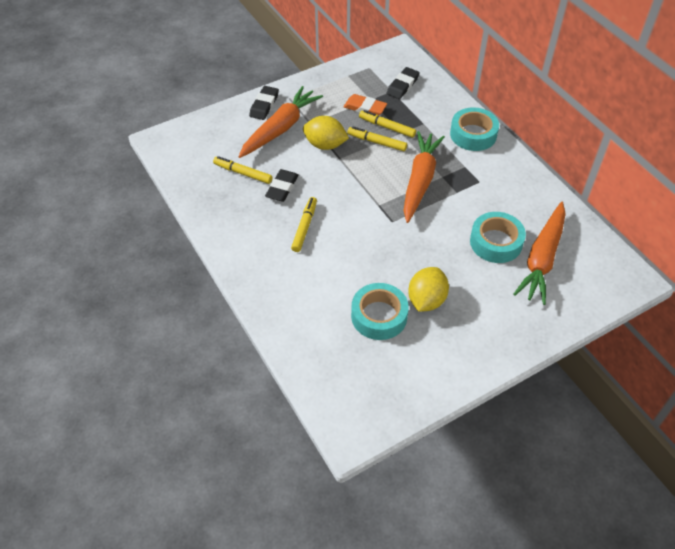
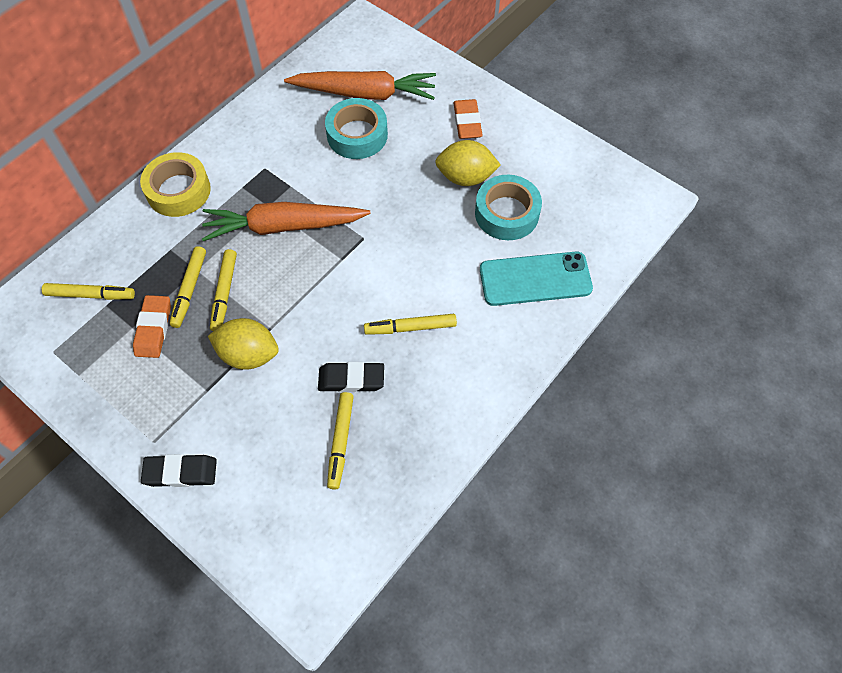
camera: 110 degrees left, 10 degrees up
(280, 129) = (230, 427): orange carrot -> none
(309, 313) = (535, 279): none -> turquoise phone
(325, 145) = (248, 354): yellow lemon -> yellow lemon turned 75 degrees counterclockwise
(402, 86) = (90, 295): black eraser -> yellow marker
(473, 134) = (178, 190): turquoise tape -> yellow tape
(488, 321) = (467, 122): none -> orange eraser

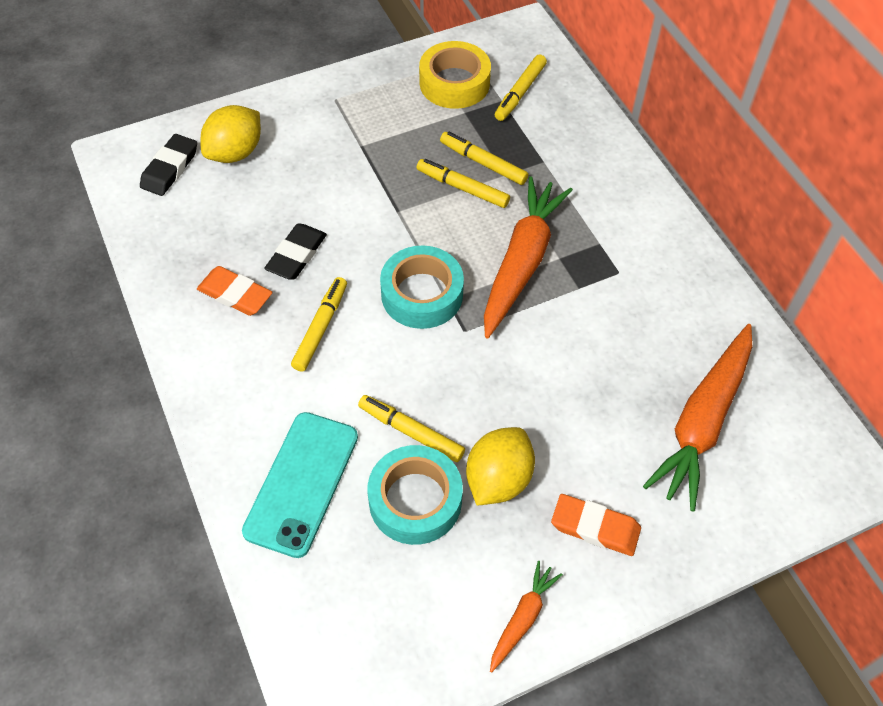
camera: 115 degrees right, 5 degrees down
(153, 328) = (453, 126): orange eraser -> orange eraser (235, 294)
(178, 190) = (621, 188): yellow tape -> yellow tape (454, 83)
(180, 472) = (293, 108): black eraser -> black eraser (170, 168)
(248, 354) = (378, 186): yellow lemon -> yellow lemon (235, 152)
(341, 441) = (238, 224): yellow marker -> yellow marker (411, 432)
(357, 135) = (630, 384): turquoise tape -> turquoise tape (422, 294)
(542, 136) = (523, 618): none -> orange carrot

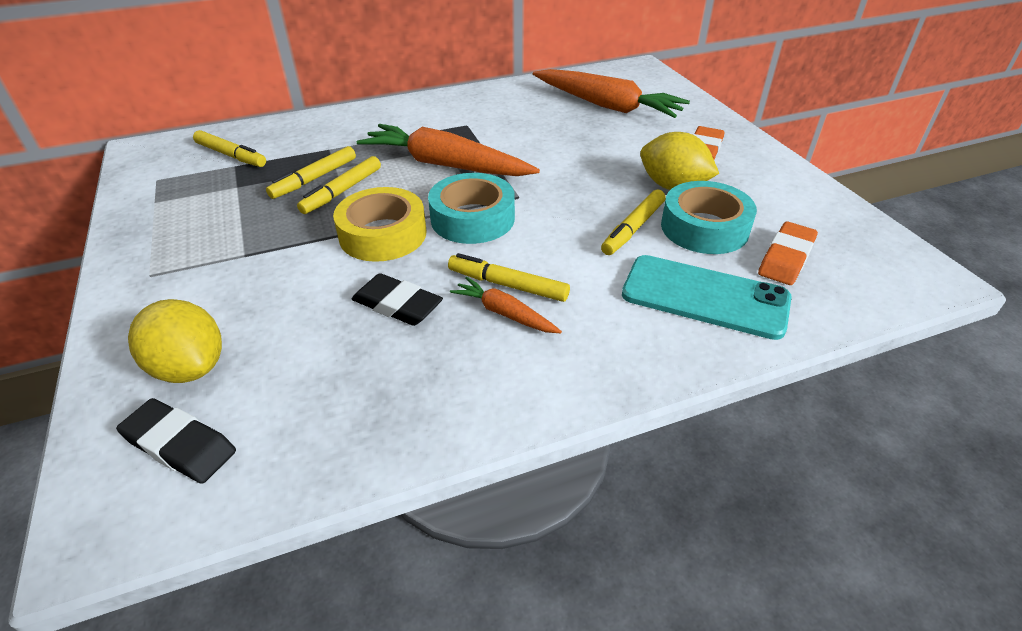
camera: 85 degrees left, 15 degrees down
(235, 294) = (447, 358): orange eraser -> orange eraser (786, 258)
(454, 83) = (188, 191): yellow tape -> yellow tape (383, 234)
(523, 618) = (791, 181): orange carrot -> orange carrot (504, 313)

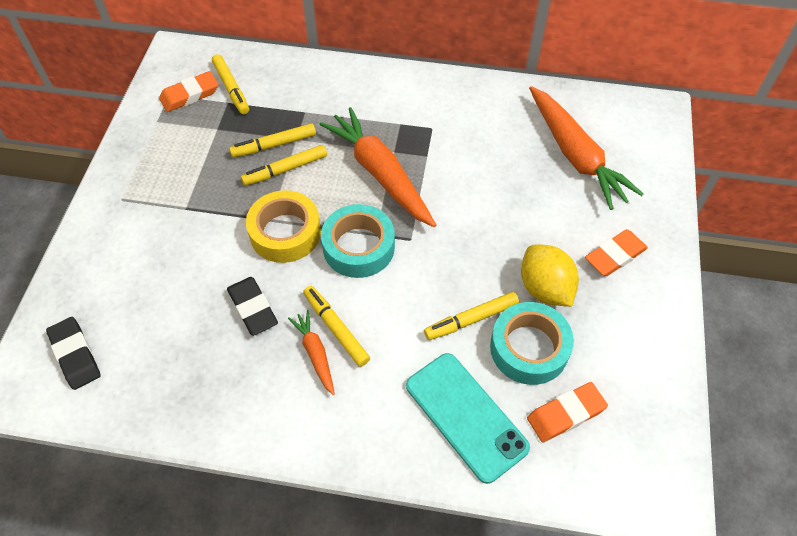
camera: 30 degrees right, 15 degrees up
(183, 172) = (190, 95): none -> orange eraser
(190, 367) = (107, 297): yellow lemon -> none

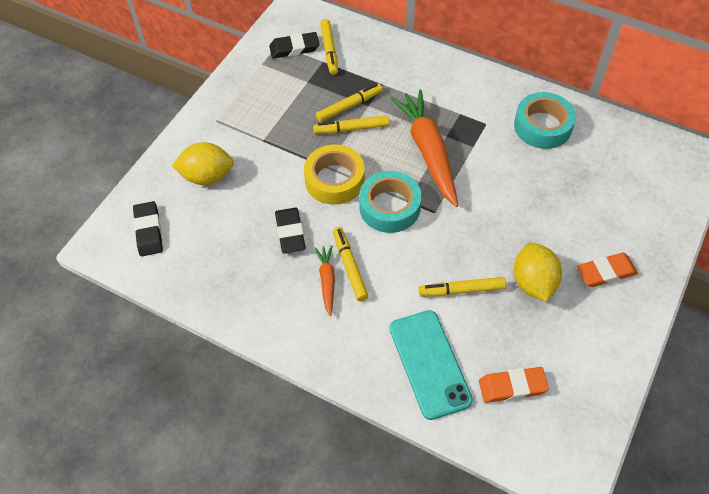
camera: 20 degrees right, 0 degrees up
(130, 268) = (207, 176): none -> yellow lemon
(190, 95) = (294, 48): orange eraser -> black eraser
(274, 145) = (349, 106): yellow marker -> yellow marker turned 150 degrees clockwise
(529, 348) = (501, 326): turquoise tape -> turquoise tape (542, 126)
(575, 155) = (604, 178): orange carrot -> none

